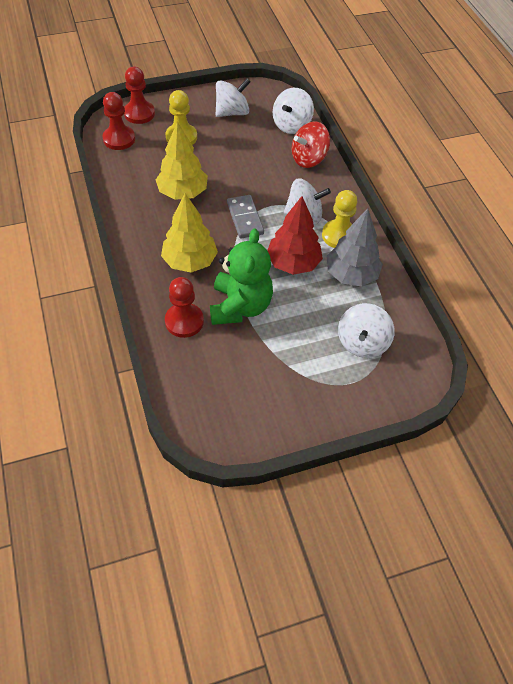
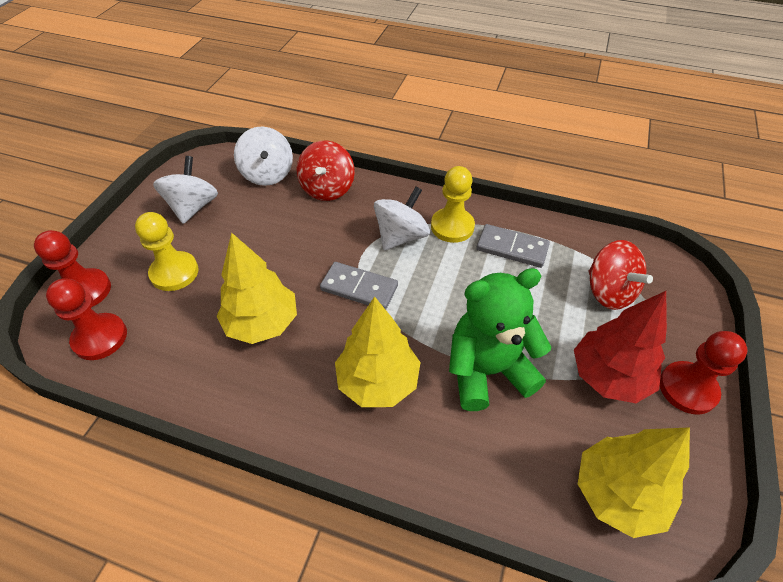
camera: 50 degrees left, 5 degrees down
(184, 321) = (471, 447): red pawn -> red pawn (687, 389)
(209, 400) = (618, 494): none -> yellow tree
(240, 306) = (487, 371): green teddy bear -> green teddy bear turned 60 degrees counterclockwise
(293, 263) = (460, 284): red tree -> red tree (608, 376)
(351, 275) = (512, 248): grey tree -> grey domino
(362, 342) = (609, 292): white spinning top -> red spinning top

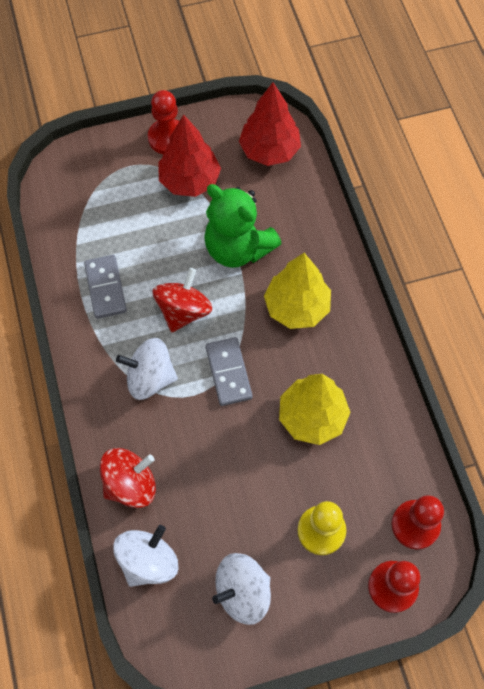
camera: 125 degrees left, 15 degrees up
(452, 226) = (110, 345): yellow pawn -> none
(609, 292) = (109, 206): red spinning top -> red spinning top (183, 311)
(618, 494) = (269, 150): yellow tree -> red tree

